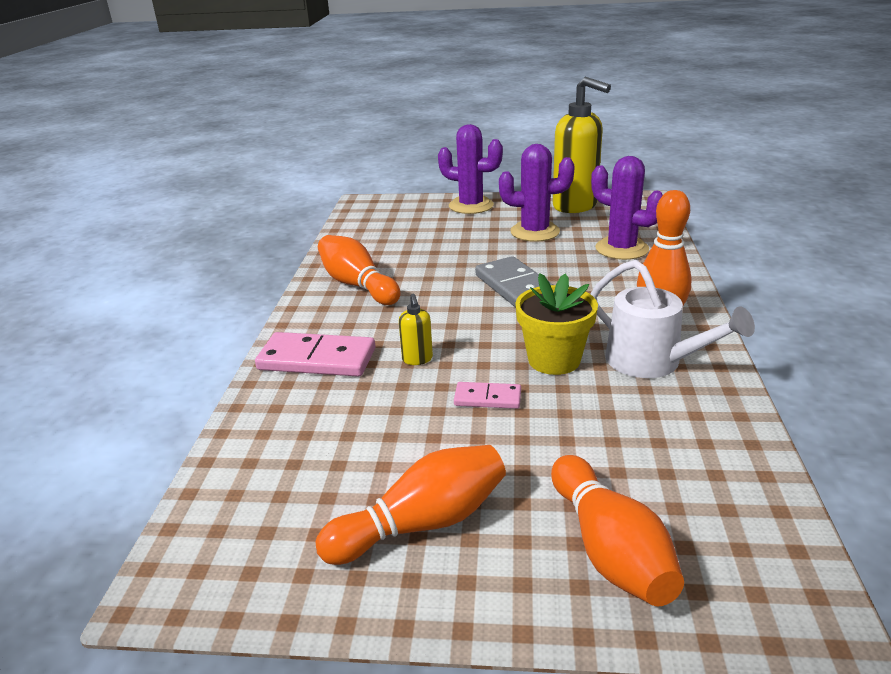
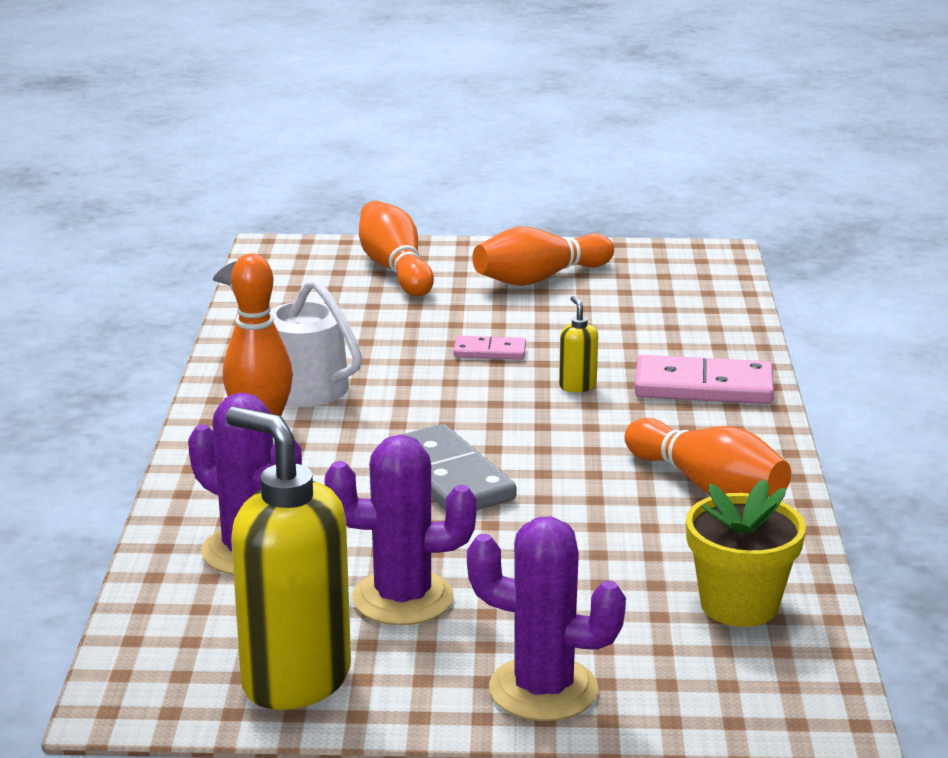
camera: 175 degrees right, 5 degrees down
(554, 360) = (411, 385): yellow flower pot -> yellow flower pot (739, 605)

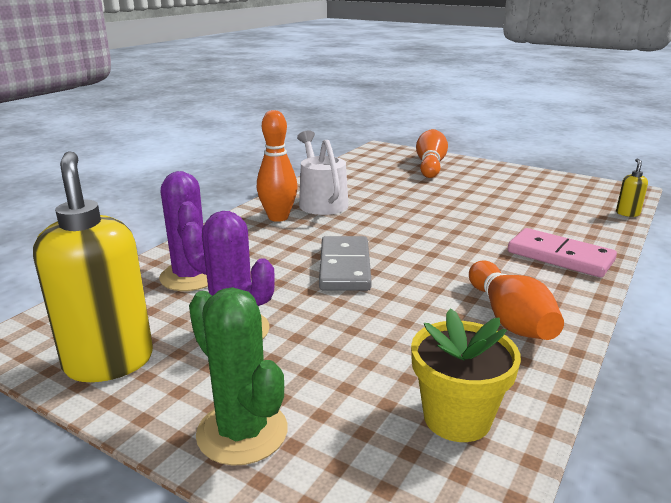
camera: 30 degrees right, 0 degrees up
(489, 351) = (440, 209): pink domino -> none
(539, 278) = (505, 182): orange bowling pin -> none
(543, 689) = (242, 432): purple cactus -> green cactus
(577, 386) = (475, 238): yellow soap dispenser -> yellow soap dispenser (627, 213)

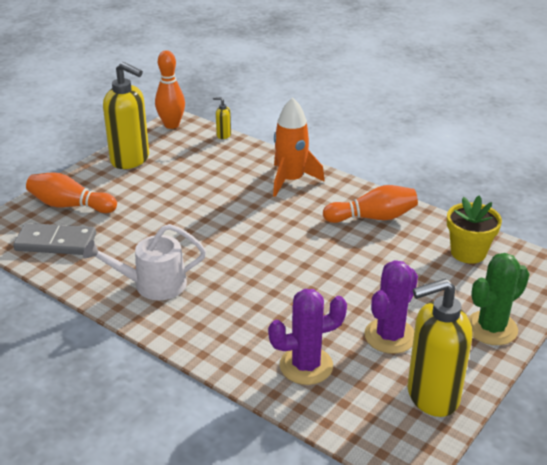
camera: 85 degrees left, 10 degrees up
(278, 217) = (186, 314): orange bowling pin -> orange bowling pin (171, 125)
(345, 267) = (297, 278): grey domino -> grey domino (56, 242)
(526, 178) = (130, 160): none -> yellow soap dispenser
(560, 256) = (291, 180): pink domino -> orange rocket

